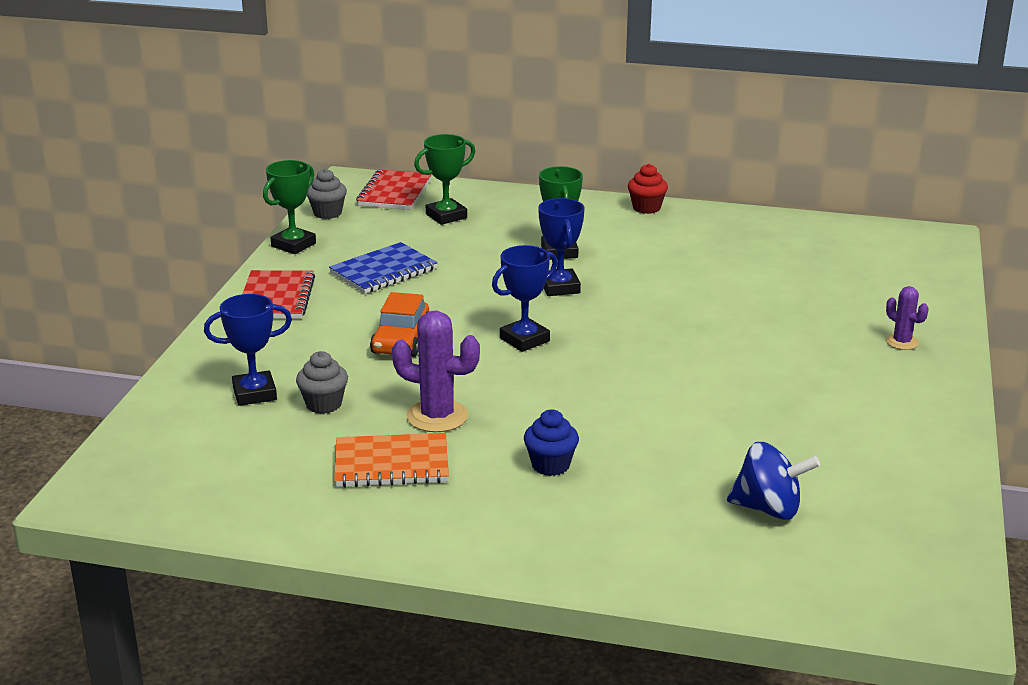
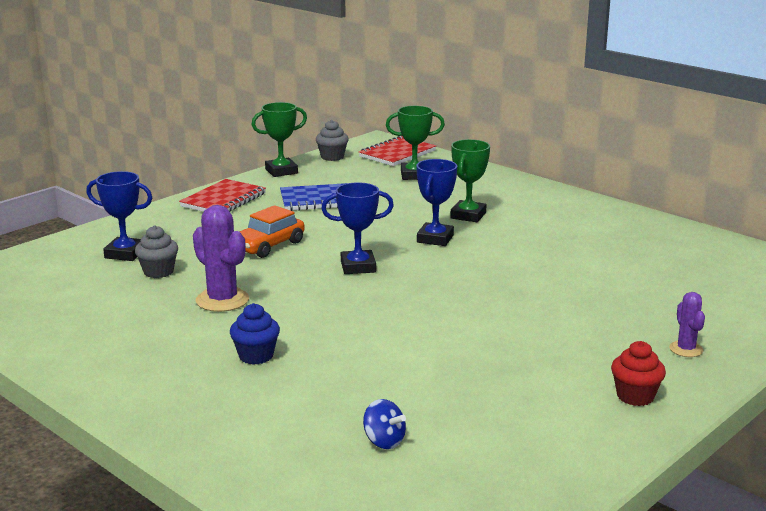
camera: 30 degrees right, 5 degrees down
(391, 464) = (147, 322): orange notebook -> none
(646, 208) = (582, 201): red cupcake -> red cupcake (635, 396)
(768, 509) = (384, 441): blue spinning top -> blue spinning top, size x0.62

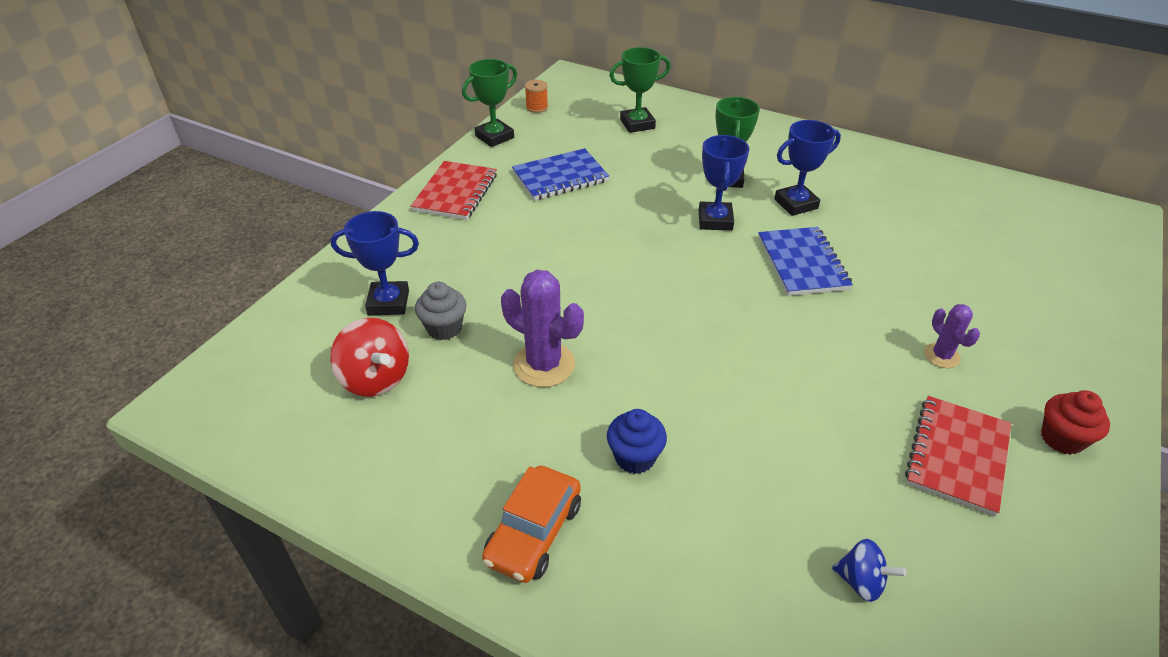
camera: 15 degrees left, 20 degrees up
(87, 291) = (375, 378): none -> red spinning top
(268, 246) = (545, 261): orange car -> orange car (533, 533)
(332, 157) = (537, 107): grey cupcake -> orange spool
(358, 267) = (661, 280): blue trophy -> blue trophy (796, 204)
(397, 154) = (601, 93): red notebook -> red notebook (957, 456)
(492, 272) = (802, 263): none -> blue notebook
(686, 349) = (1060, 351): purple cactus -> purple cactus (941, 356)

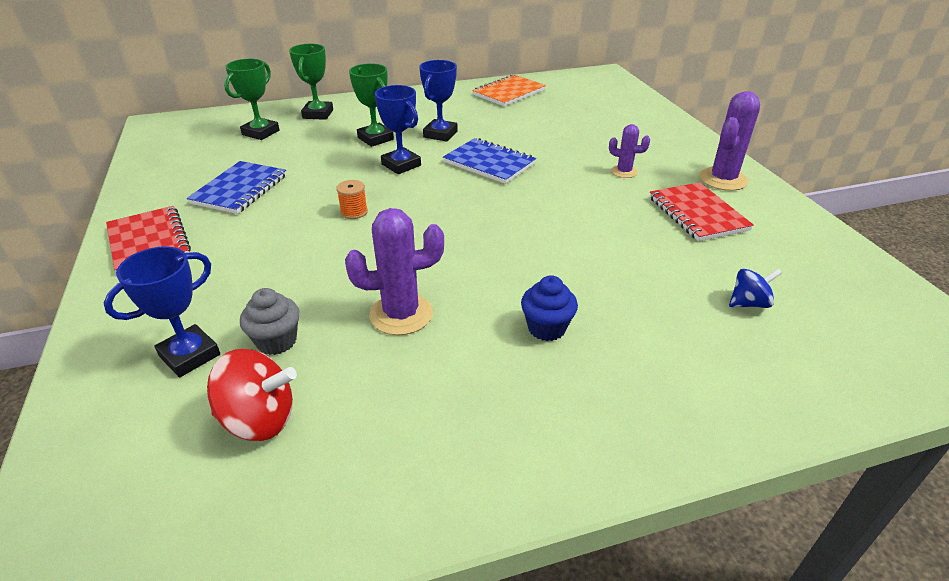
camera: 45 degrees left, 5 degrees down
(494, 137) = (135, 187): green trophy -> green trophy (318, 114)
(533, 533) = (550, 425): orange car -> none
(537, 107) = (151, 153): orange spool -> orange spool (354, 212)
(942, 186) = (509, 93): none -> orange notebook
(1062, 439) = (723, 179): red cupcake -> purple cactus

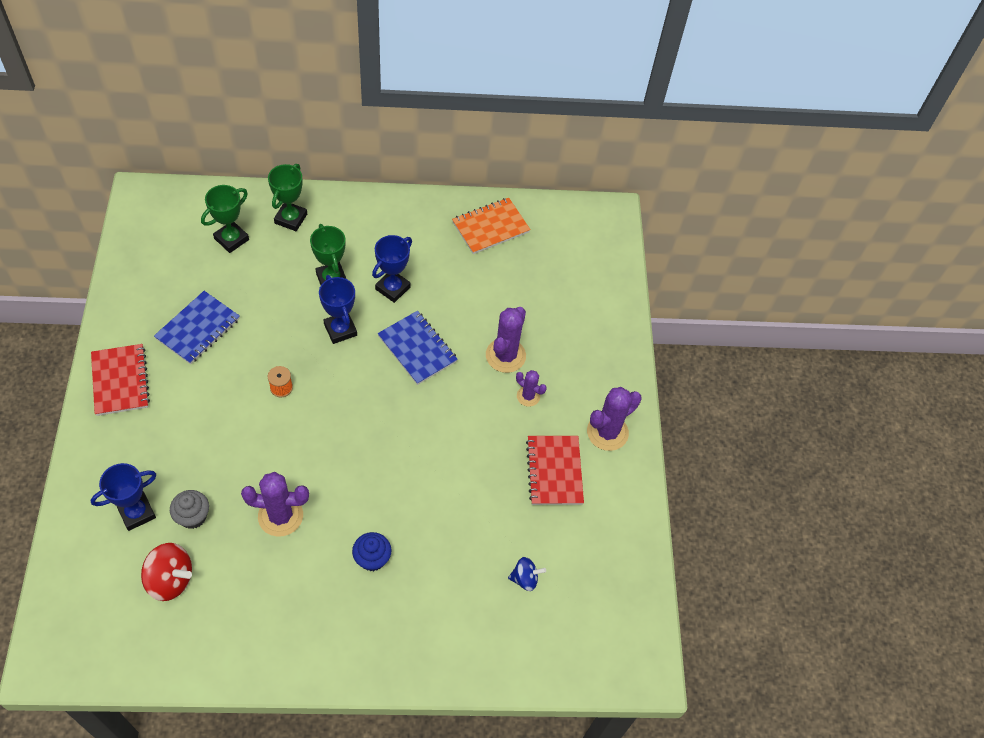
camera: 10 degrees right, 20 degrees up
(580, 153) = (505, 355): none -> purple cactus

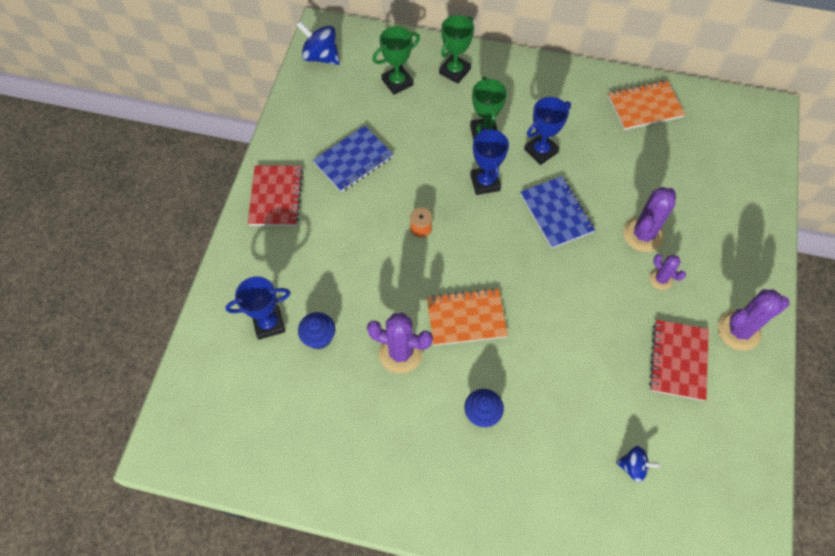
camera: 20 degrees right, 5 degrees up
(143, 223) = (321, 56): none -> blue spinning top
(170, 579) = (288, 394): red spinning top -> none
(193, 517) = (319, 337): grey cupcake -> blue cupcake
(342, 469) = (466, 318): none -> orange notebook

